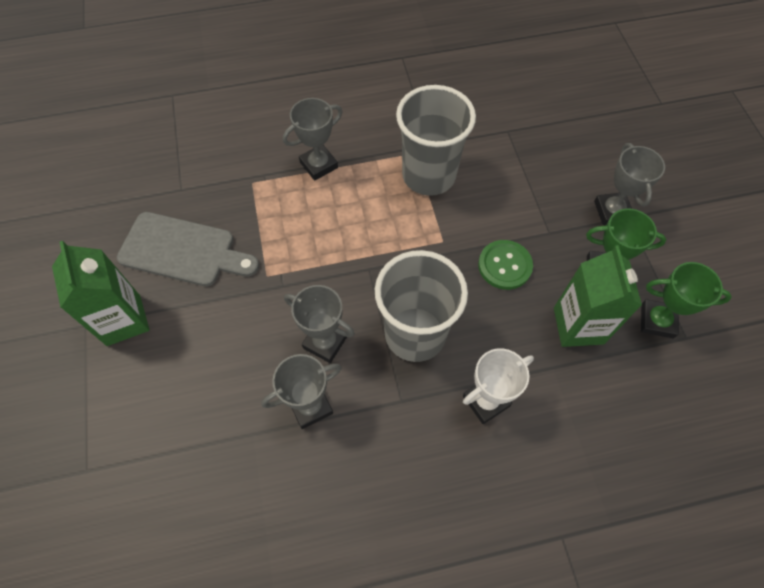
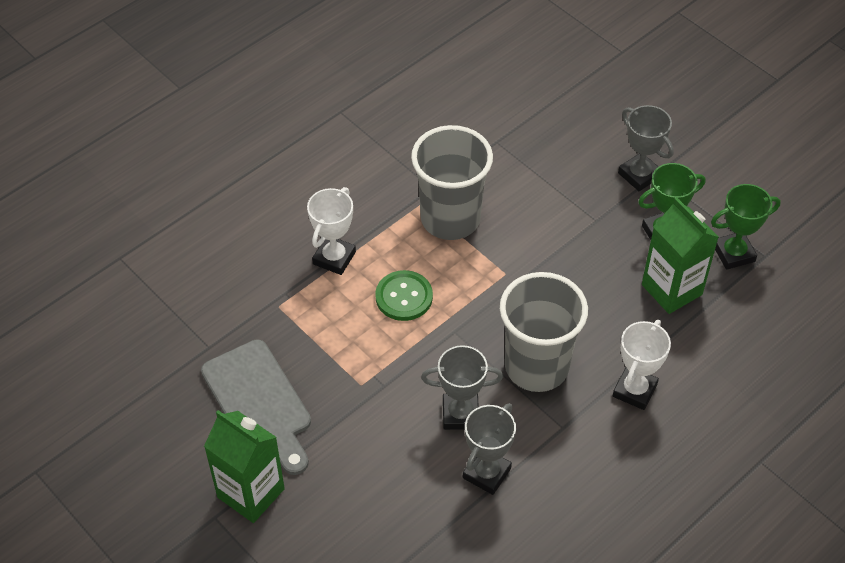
camera: 30 degrees left, 10 degrees down
(183, 251) = (259, 403): grey cutting board -> grey cutting board turned 75 degrees clockwise
(319, 165) = (334, 258): grey trophy -> white trophy
(504, 265) = (576, 269): green button -> green button (404, 297)

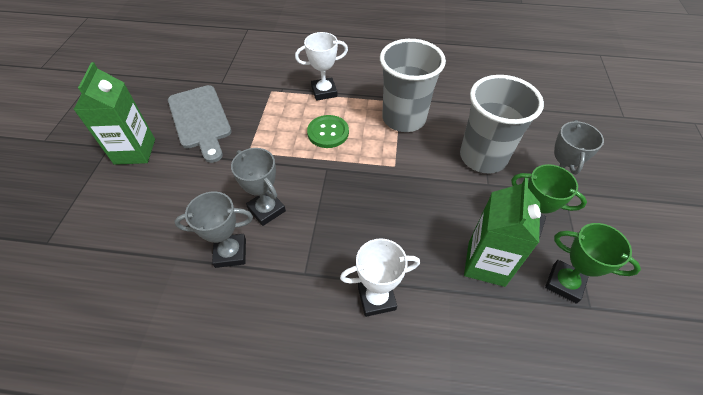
camera: 50 degrees right, 0 degrees up
(259, 403) = (200, 120): grey cutting board -> grey cutting board turned 45 degrees counterclockwise
(536, 366) = (340, 226): grey cup -> grey cup (483, 157)

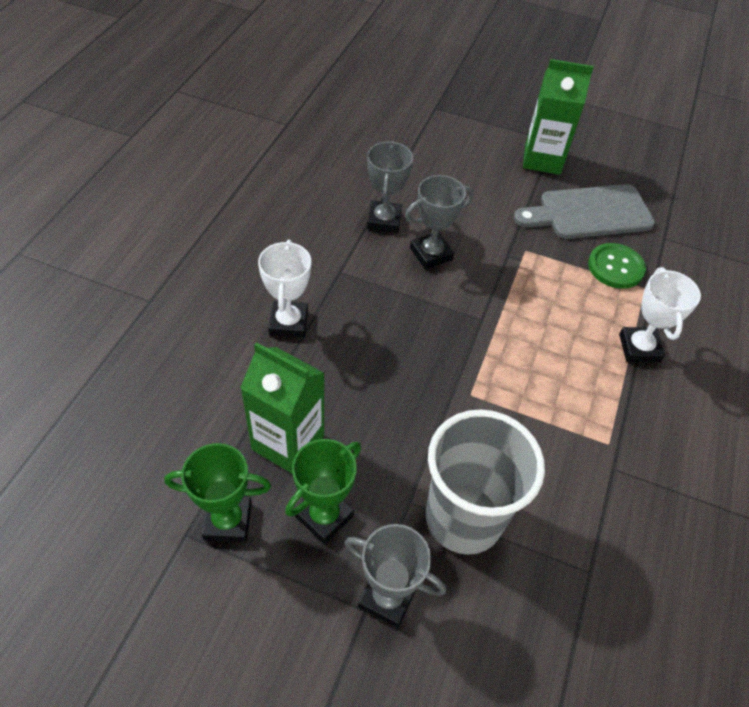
camera: 100 degrees right, 0 degrees up
(328, 132) = (548, 334): green button -> green button (615, 267)
(404, 118) = (566, 436): grey cup -> none
(564, 283) = (228, 521): green trophy -> green trophy turned 45 degrees clockwise

